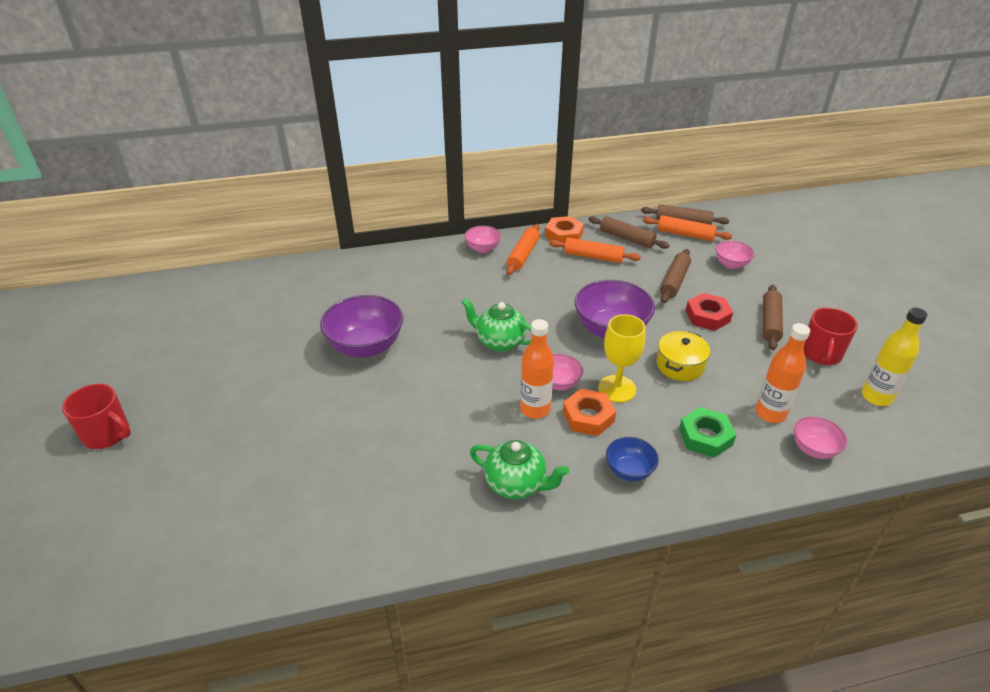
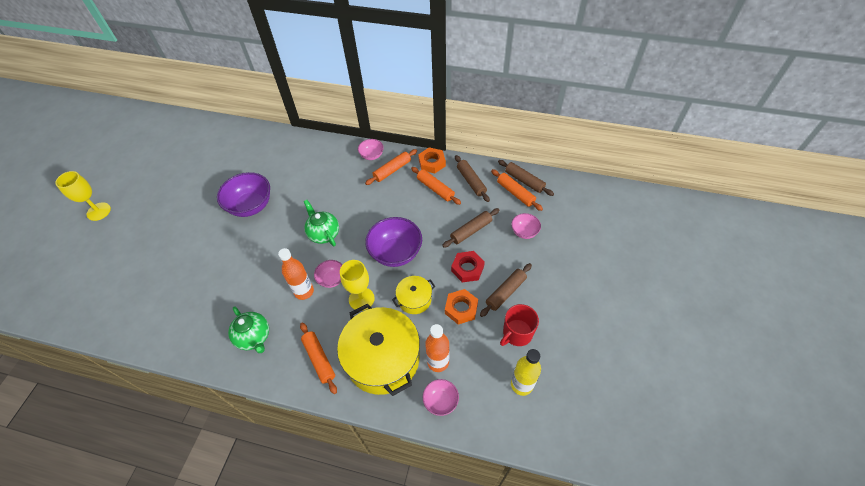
camera: 30 degrees right, 15 degrees up
(107, 434) = (99, 211): red mug -> yellow goblet
(588, 417) = (328, 311): orange nut -> orange nut (461, 308)
(629, 470) = (319, 359): blue bowl -> orange rolling pin
(705, 437) = (383, 358): green nut -> yellow pot

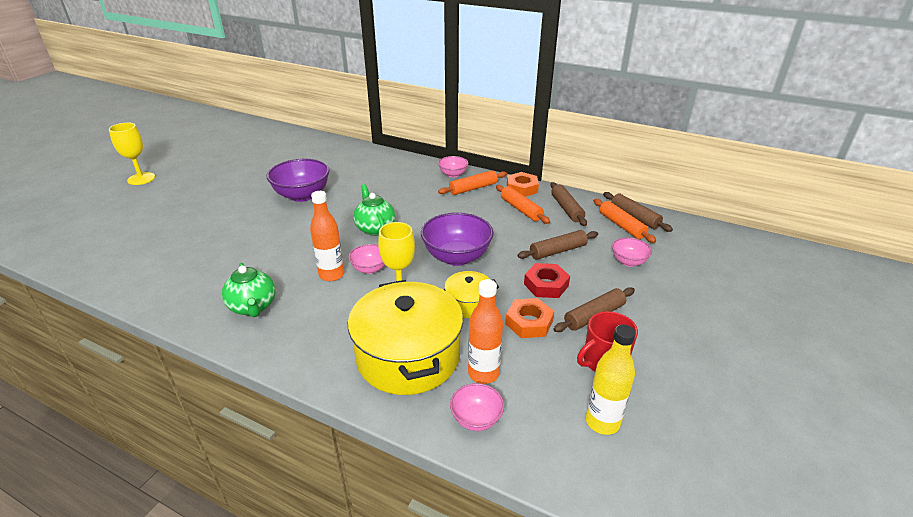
camera: 10 degrees right, 20 degrees down
(319, 359) = (324, 342): orange rolling pin -> none

